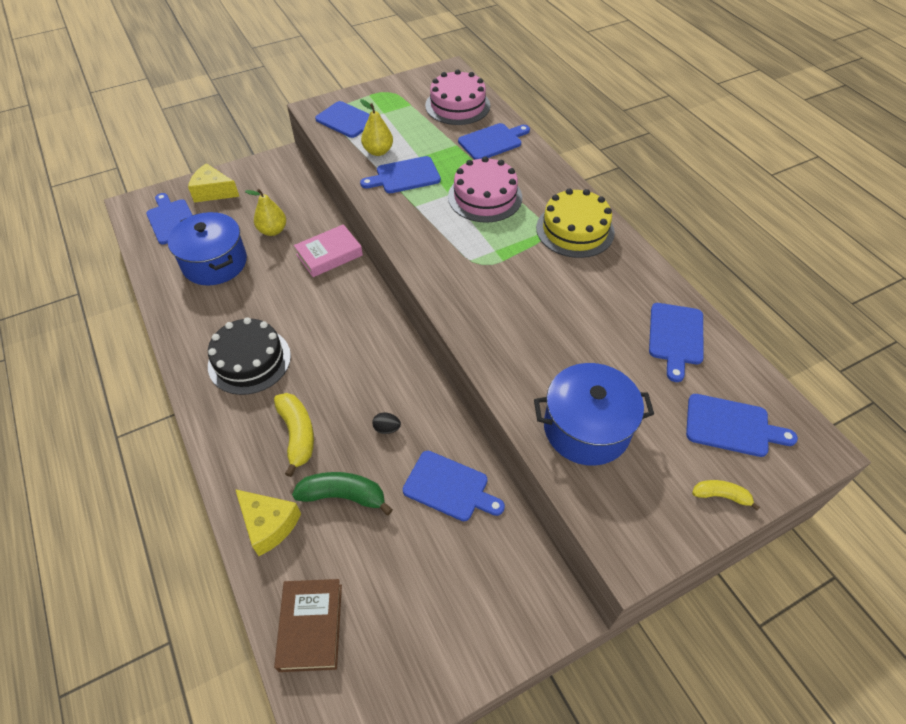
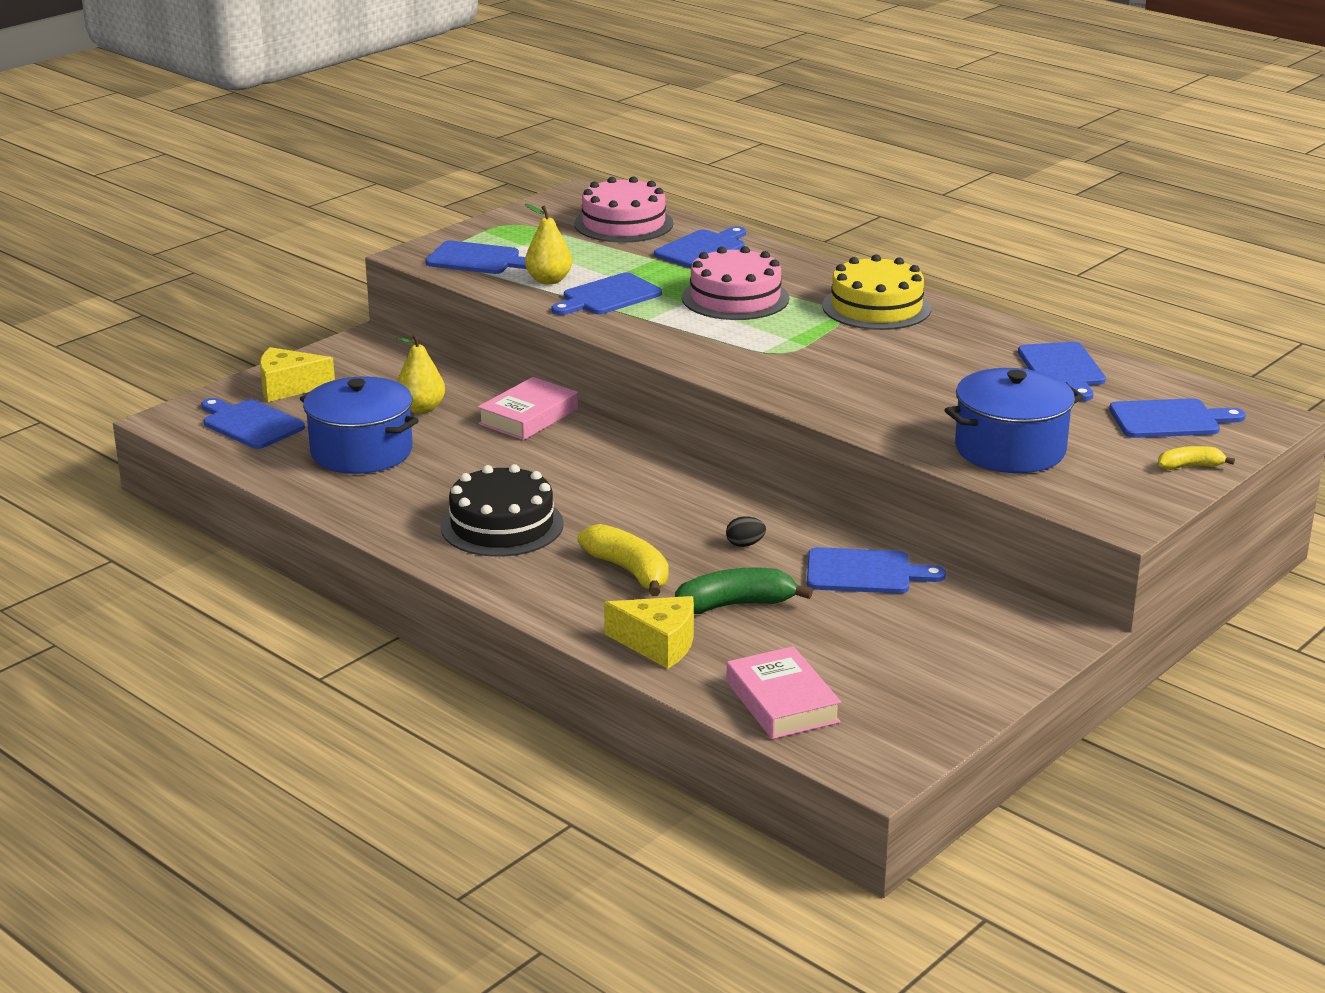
camera: 20 degrees left, 25 degrees down
(311, 626) = (782, 702): brown book -> pink book

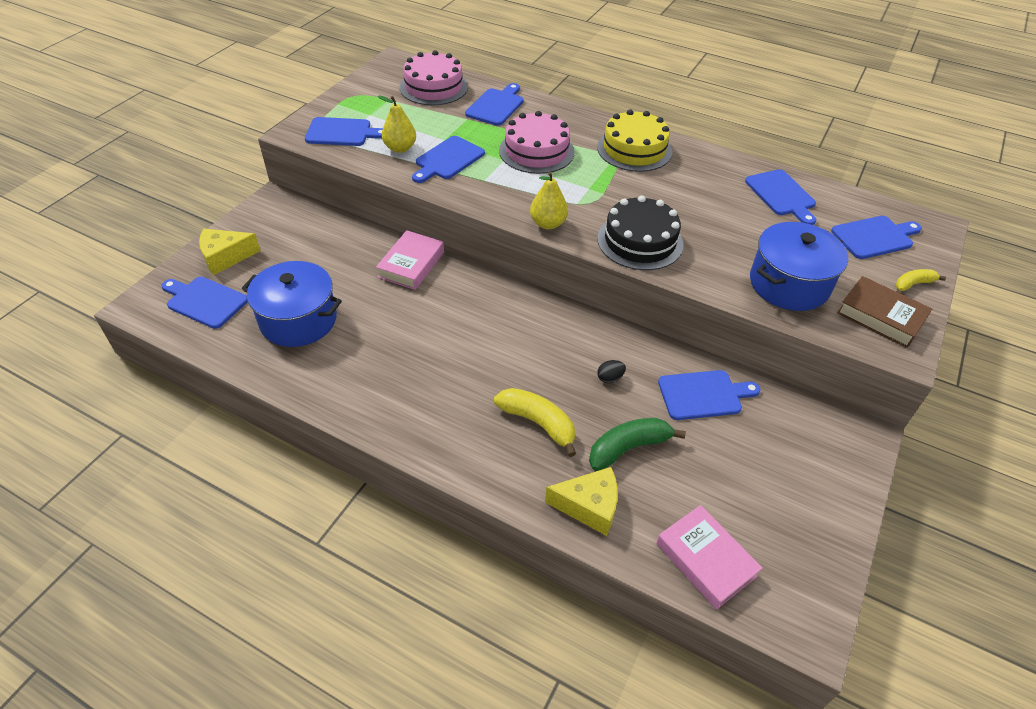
camera: 15 degrees left, 20 degrees up
(421, 408) = (331, 267): yellow pear -> yellow pear (548, 223)
(502, 525) = (427, 386): black cake -> black cake (640, 241)
(1118, 489) = (880, 316): none -> brown book

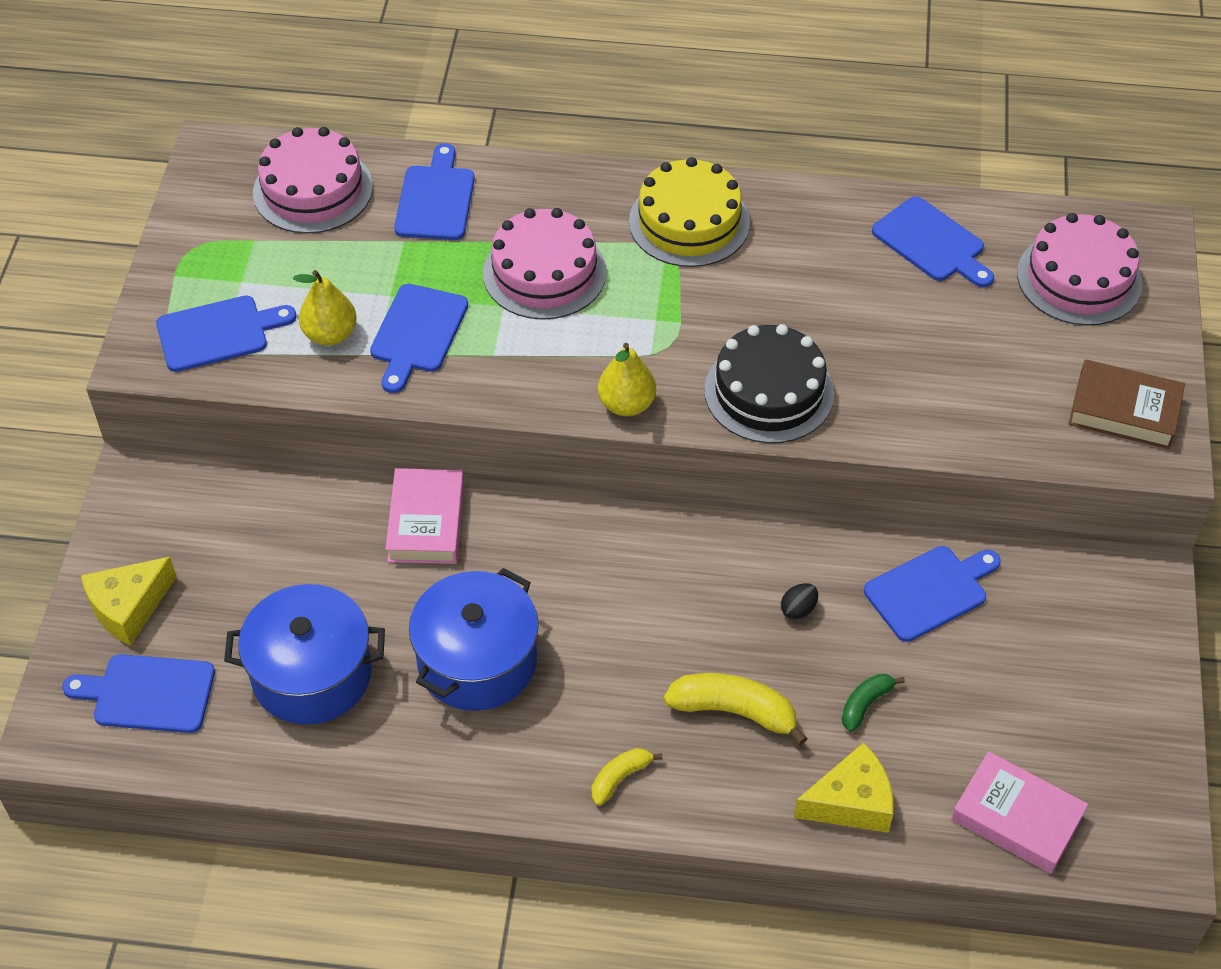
camera: 20 degrees left, 5 degrees up
(628, 448) = (865, 704): green banana -> green banana, size x0.57
(789, 284) = (993, 397): blue pot -> blue pot (477, 661)
(874, 237) = (1079, 278): blue cutting board -> pink cake
(913, 284) = (1150, 343): yellow banana -> yellow banana (620, 778)

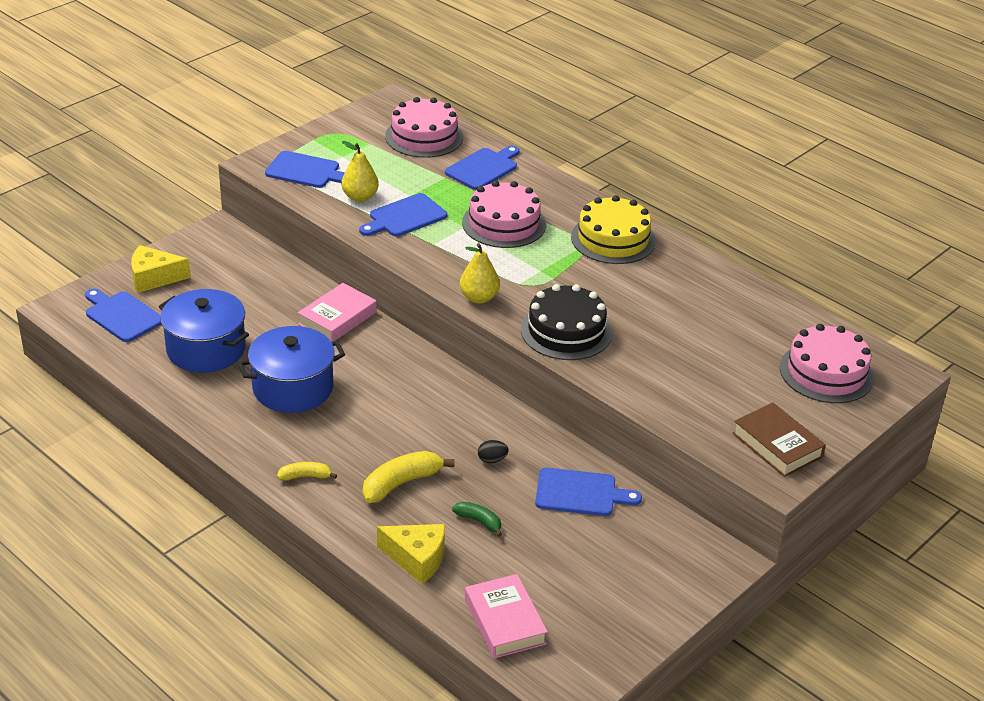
camera: 35 degrees right, 15 degrees down
(734, 711) = (401, 483): yellow banana -> yellow banana turned 90 degrees counterclockwise
(865, 704) = (479, 521): green banana -> green banana turned 45 degrees clockwise
(932, 243) = (750, 313): blue cutting board -> none

